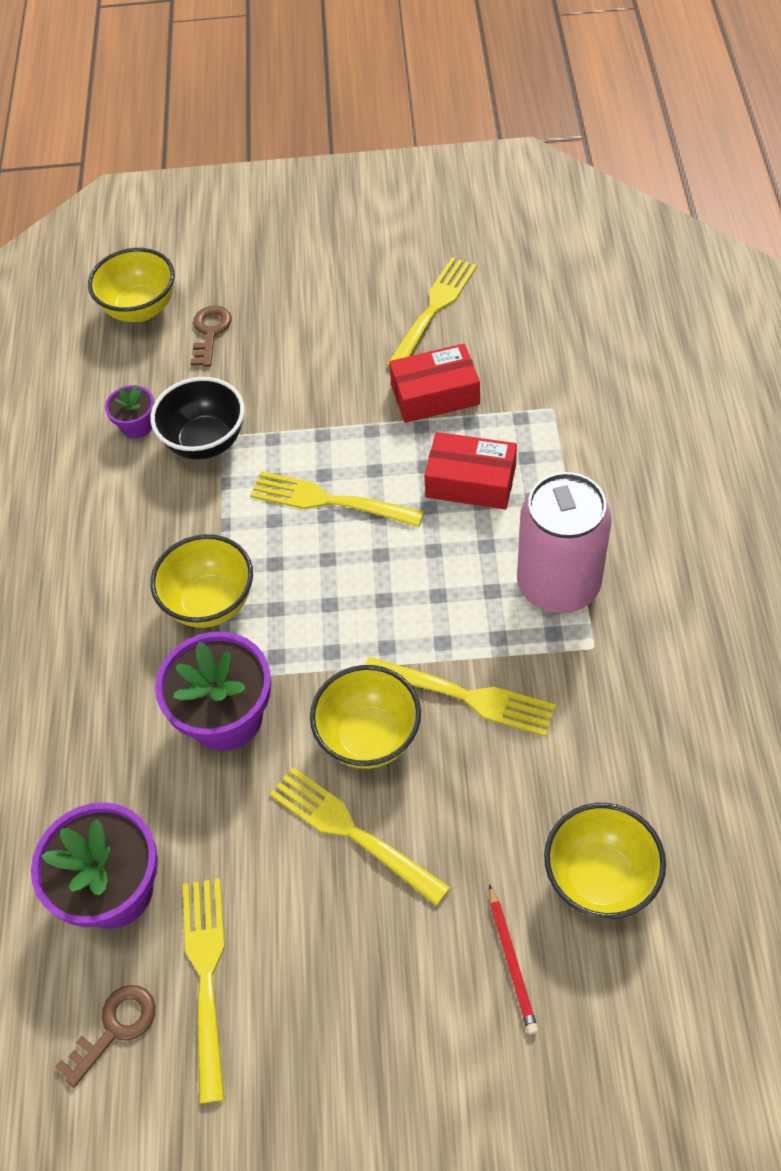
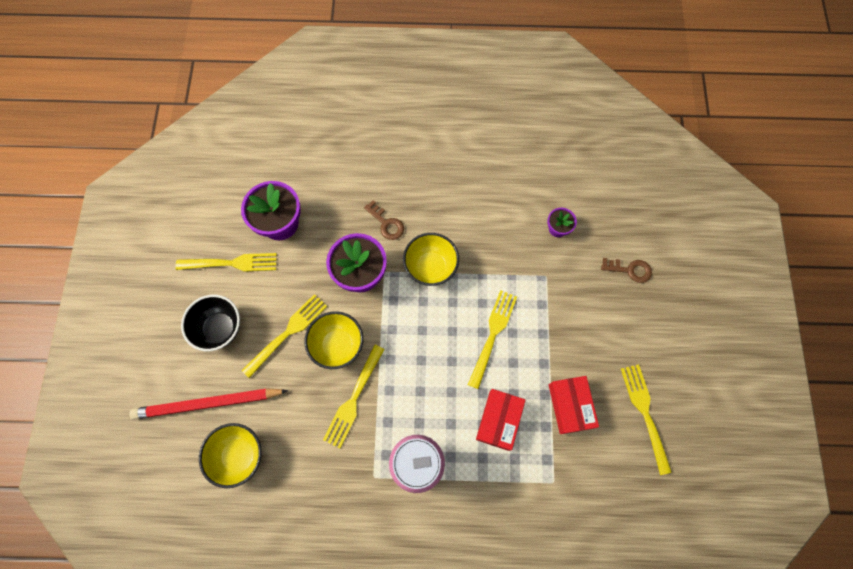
camera: 90 degrees right, 15 degrees up
(115, 1028) = (217, 225): brown key -> brown key (386, 223)
(140, 309) = (651, 229): yellow bowl -> none
(205, 442) = (542, 266): black bowl -> black bowl (220, 328)
(433, 309) = (645, 413): yellow fork -> yellow fork turned 135 degrees counterclockwise
(512, 961) = (208, 404): red pencil -> red pencil, size x2.08

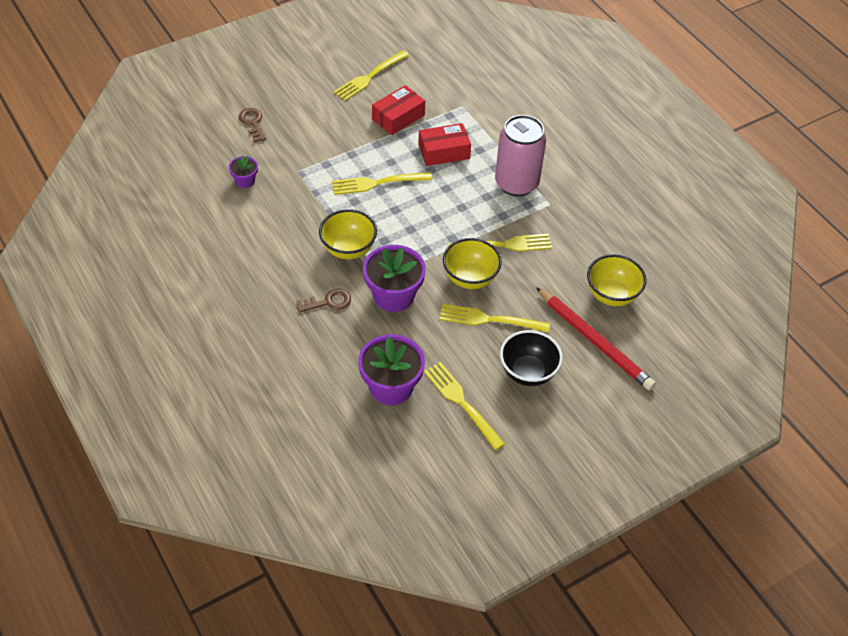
camera: 125 degrees left, 20 degrees down
(386, 223) = (328, 302): brown key -> brown key turned 60 degrees clockwise

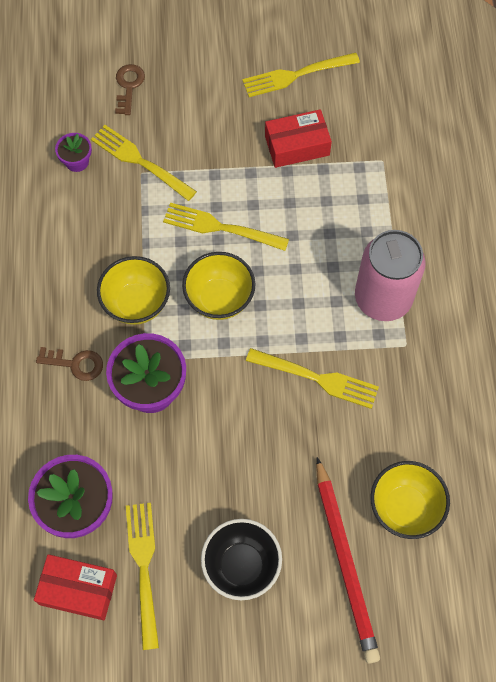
camera: 30 degrees right, 15 degrees up
(444, 152) = (322, 216): red box -> red box (78, 590)
(470, 278) = (250, 406): yellow bowl -> yellow bowl (219, 299)
(489, 319) = (239, 472): yellow fork -> yellow fork (140, 161)

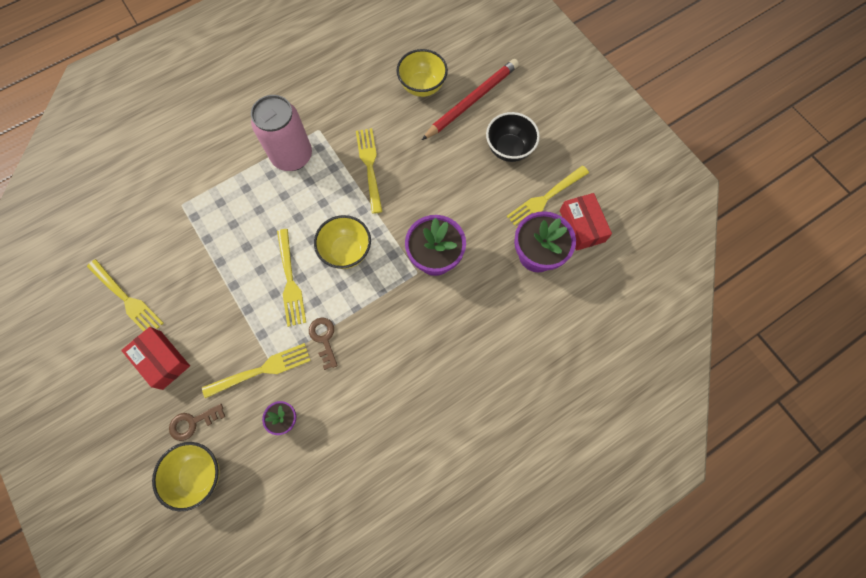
camera: 120 degrees left, 5 degrees up
(75, 364) = (447, 315): brown key -> brown key (324, 338)
(137, 303) = (380, 302): yellow bowl -> yellow bowl (199, 474)
(140, 161) = (261, 370): yellow fork -> yellow fork turned 120 degrees counterclockwise
(297, 145) = (194, 266): red box -> red box (162, 360)

